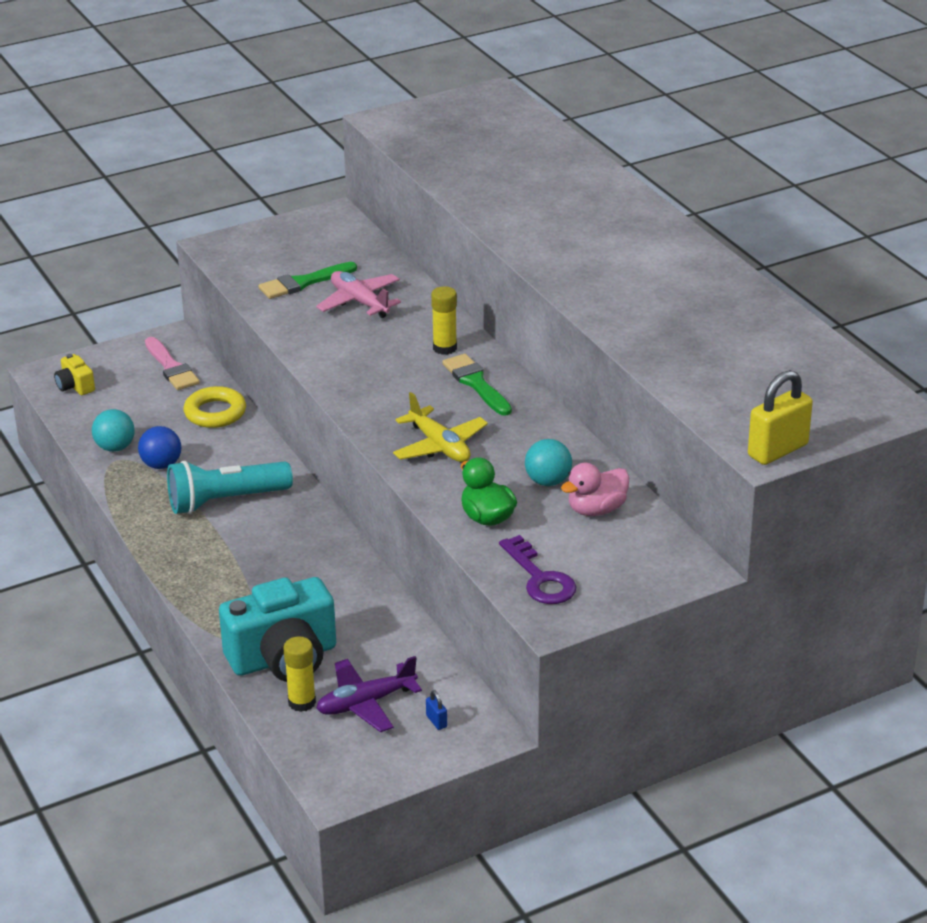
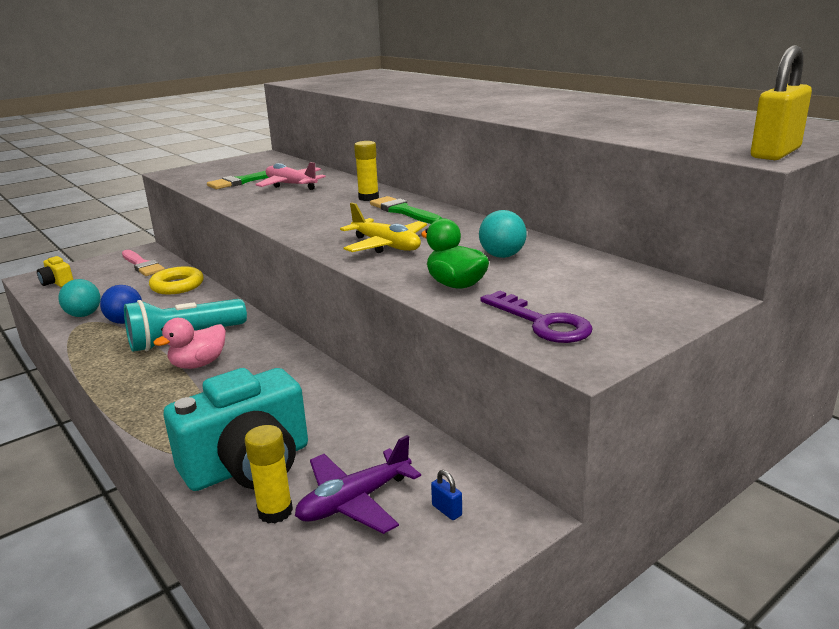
camera: 10 degrees left, 10 degrees down
(596, 510) = (563, 268): pink duck -> pink duck (198, 364)

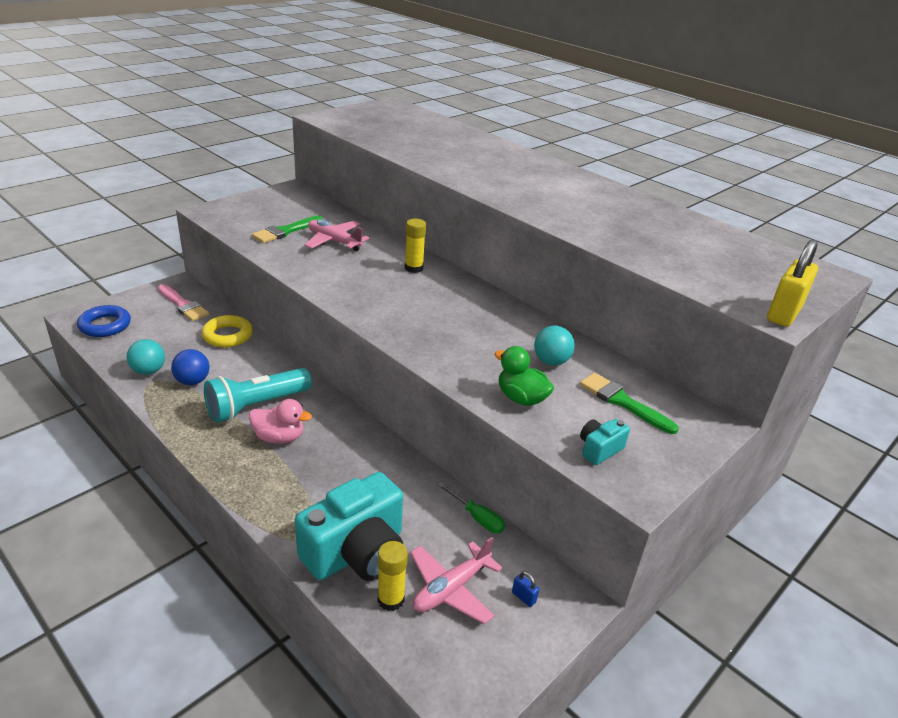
camera: 10 degrees left, 10 degrees up
(57, 283) = (105, 325): yellow camera -> blue ring
(198, 364) = (279, 437): pink duck -> pink duck turned 120 degrees counterclockwise
(355, 501) = (451, 589): purple plane -> pink plane
(386, 246) = (448, 341): yellow plane -> none
(403, 211) = (451, 291): green brush -> green brush (622, 402)
(406, 431) = (477, 517): none -> green screwdriver
(542, 323) = (599, 449): purple key -> turquoise camera

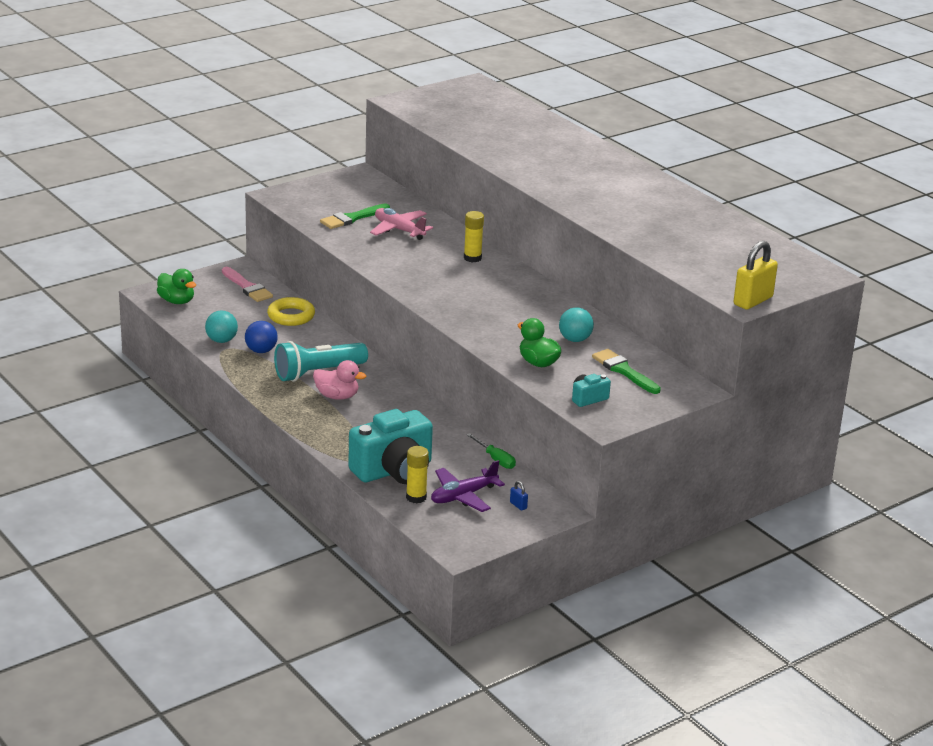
camera: 10 degrees right, 5 degrees down
(105, 325) = (176, 301): blue ring -> green duck
(451, 589) = (463, 496): pink plane -> purple plane

